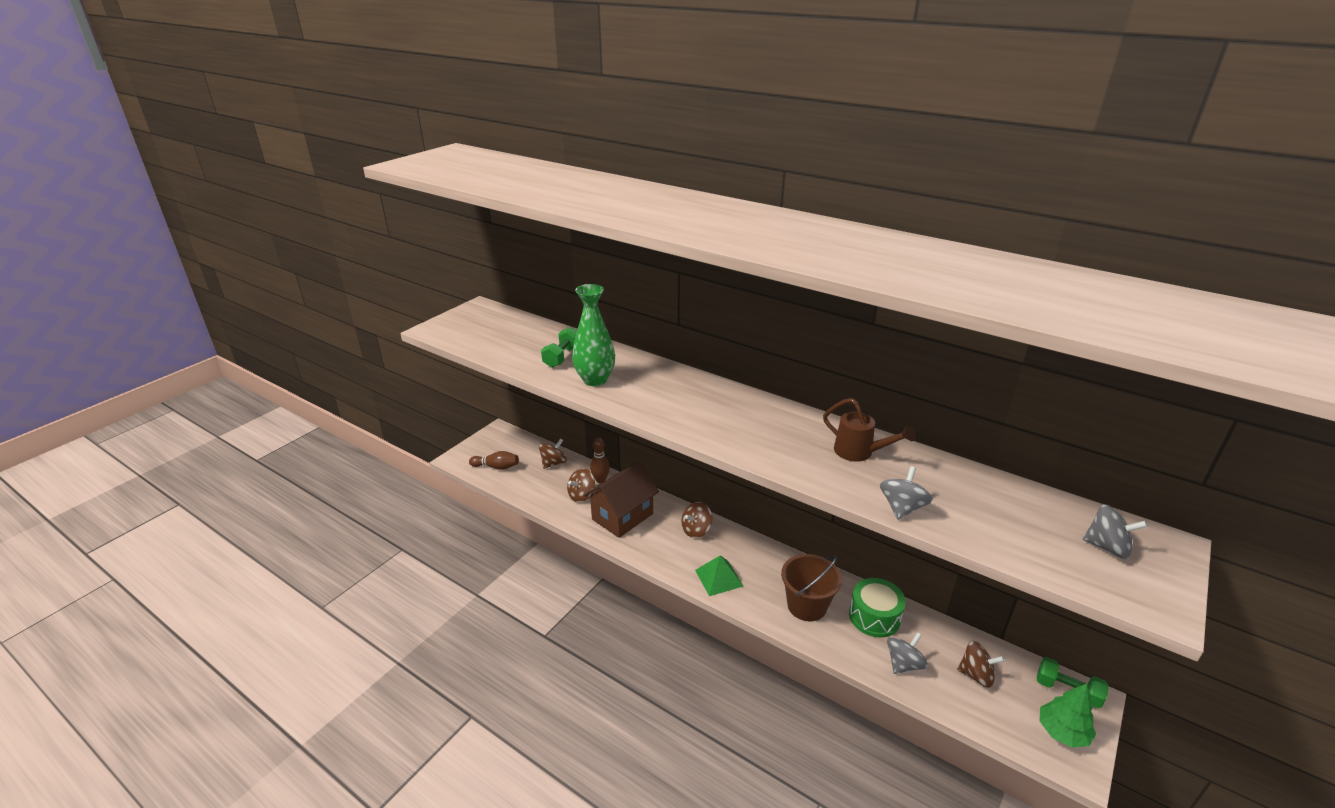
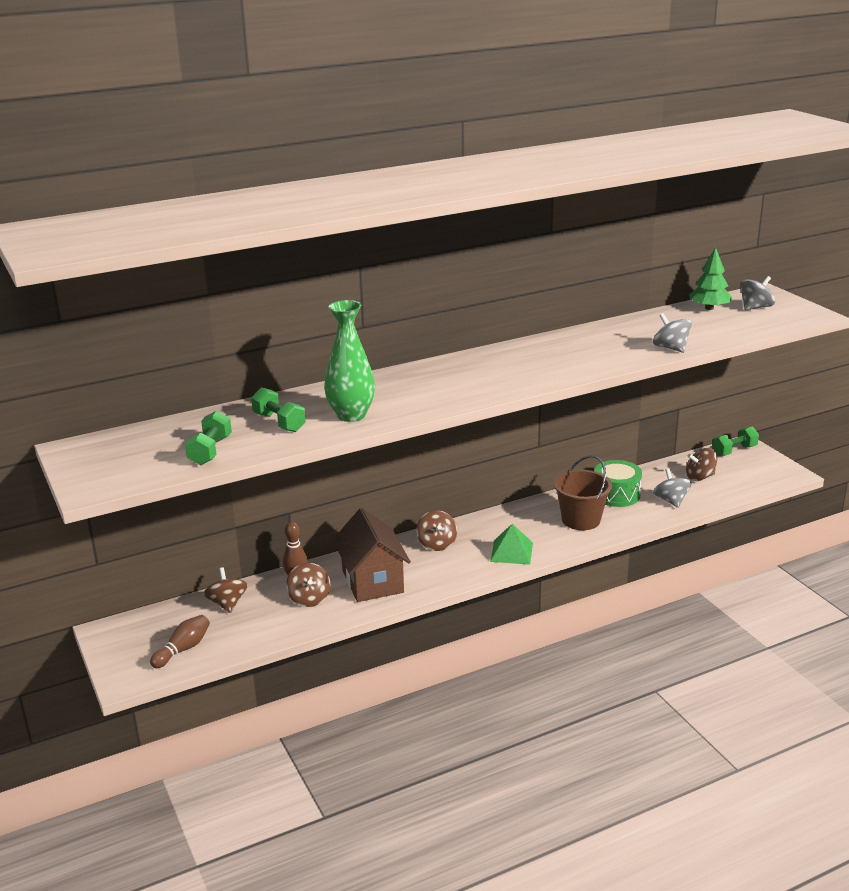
camera: 60 degrees left, 5 degrees down
(503, 348) = (210, 451): none -> green dumbbell
(860, 453) = (592, 341): brown watering can -> none
(976, 675) = (700, 477): brown spinning top -> brown spinning top turned 150 degrees counterclockwise
(1062, 732) = (764, 467): green tree -> green tree (709, 308)

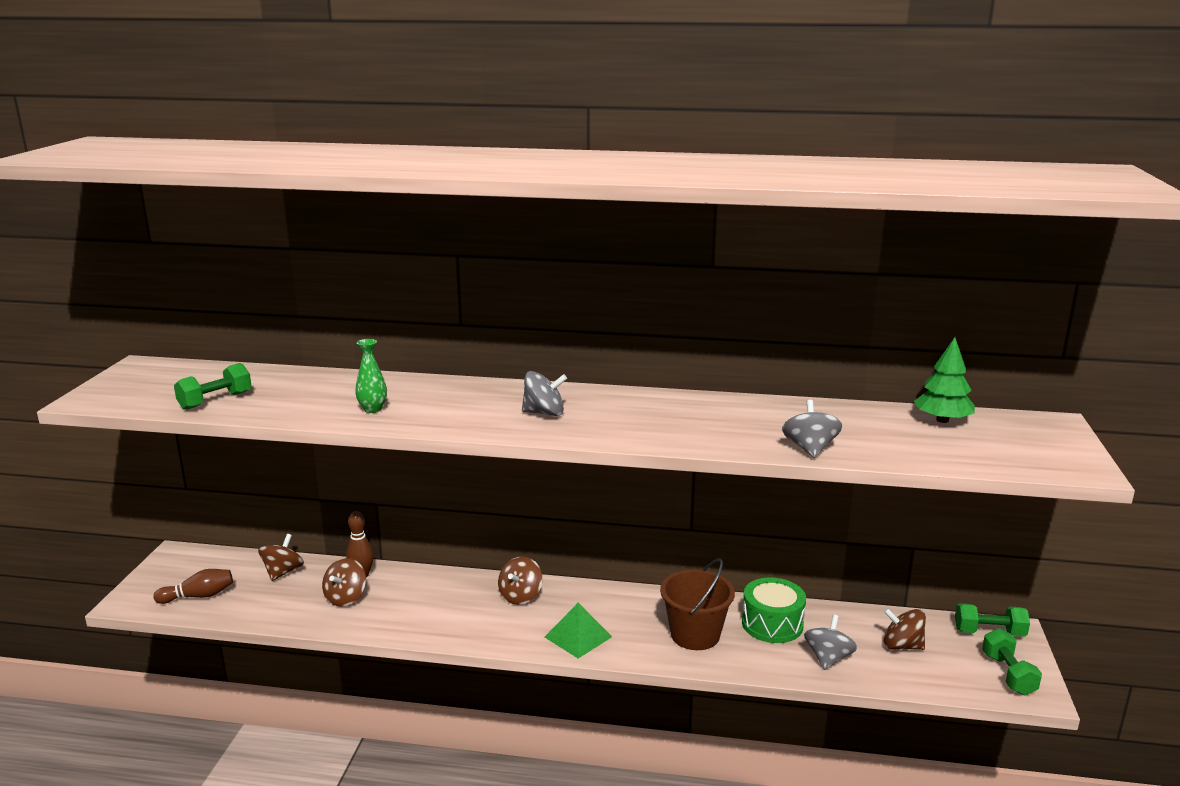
camera: 35 degrees right, 5 degrees down
(279, 422) = (308, 395): green dumbbell -> green dumbbell (1008, 674)
(351, 415) = (372, 409): green vase -> green vase, size x0.55
(372, 581) = (416, 606): brown house -> none
(755, 308) = (1008, 437): grey spinning top -> grey spinning top (544, 413)

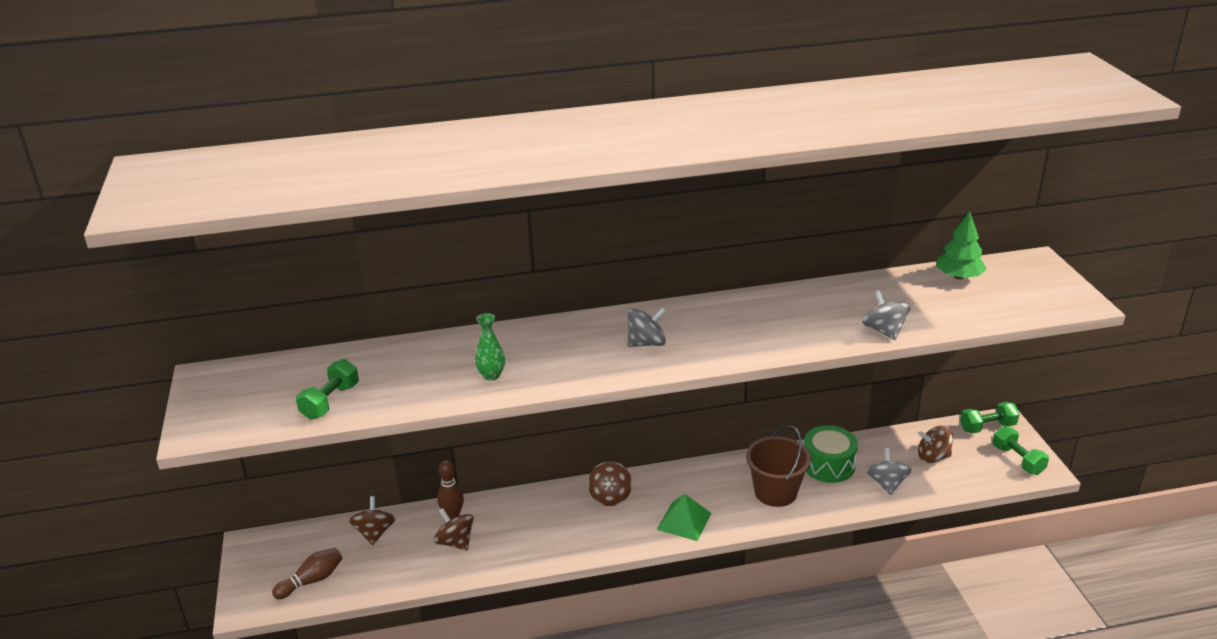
camera: 20 degrees left, 10 degrees up
(345, 598) = (455, 542): brown spinning top -> brown spinning top turned 135 degrees clockwise

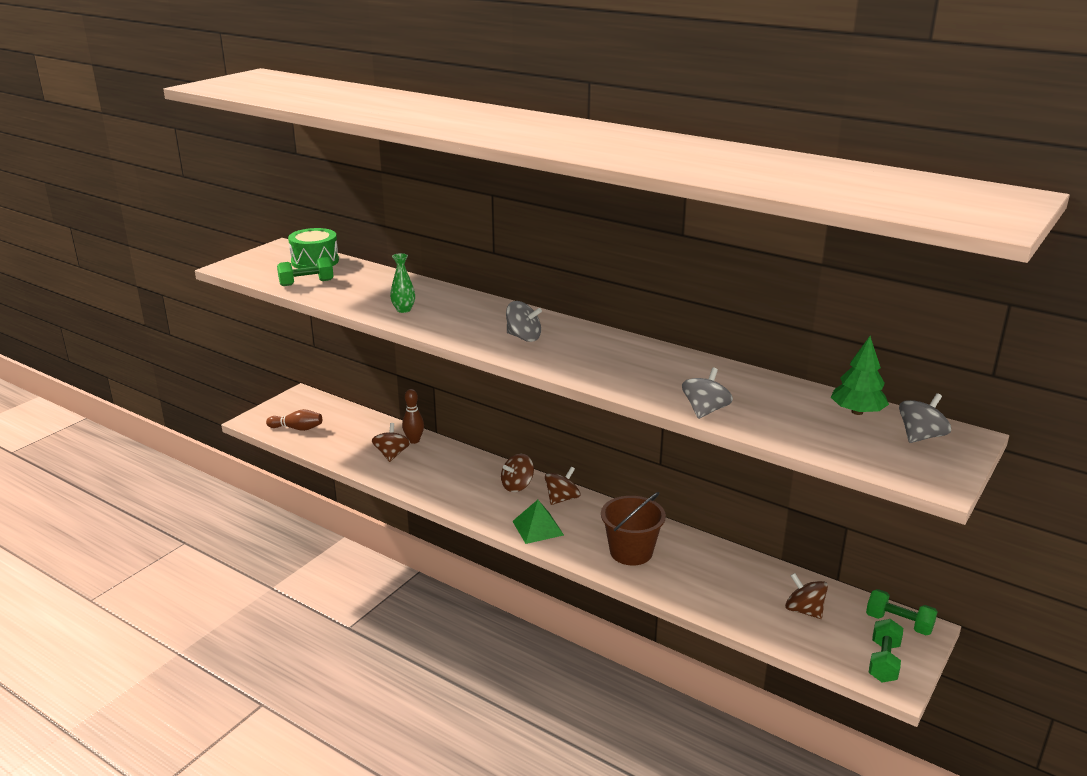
camera: 45 degrees right, 5 degrees down
(375, 533) = (362, 425): brown spinning top -> brown spinning top (562, 499)
(828, 465) = (703, 561): green drum -> green drum (315, 261)
(887, 484) = (728, 601): grey spinning top -> grey spinning top (920, 436)

